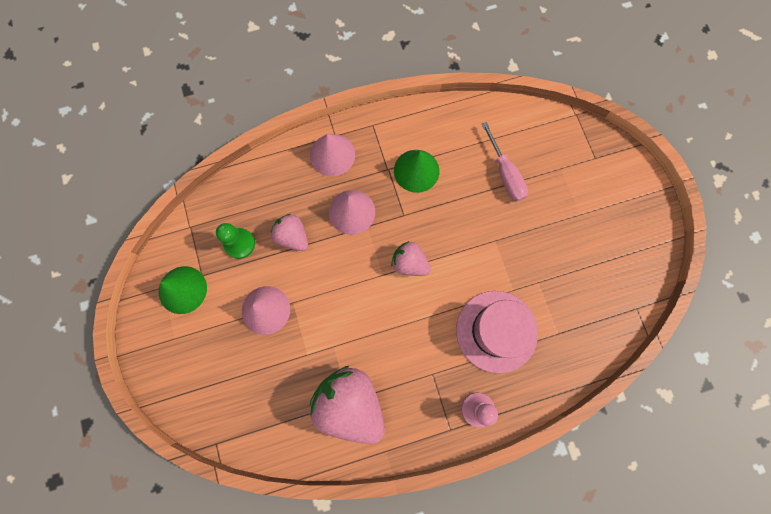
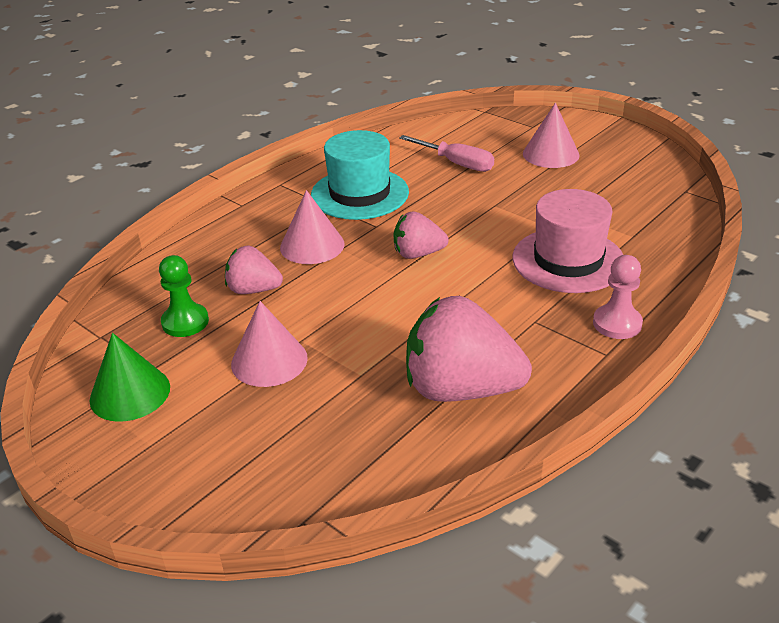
camera: 30 degrees left, 40 degrees down
(332, 155) = (250, 217): pink cone -> pink cone (550, 154)
(416, 170) = (359, 194): green cone -> turquoise hat

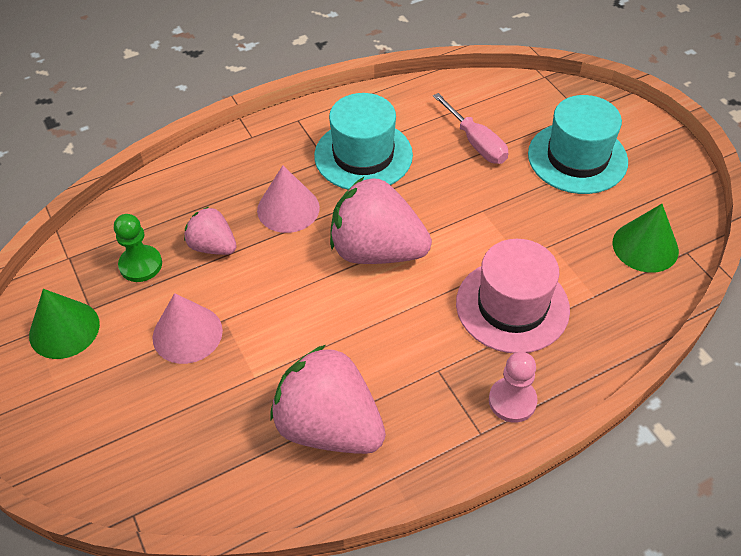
camera: 20 degrees right, 15 degrees up
(418, 254) = (376, 251): pink strawberry -> pink strawberry, size x1.84
(550, 154) = (577, 158): pink cone -> turquoise hat
(649, 195) = (645, 246): none -> green cone

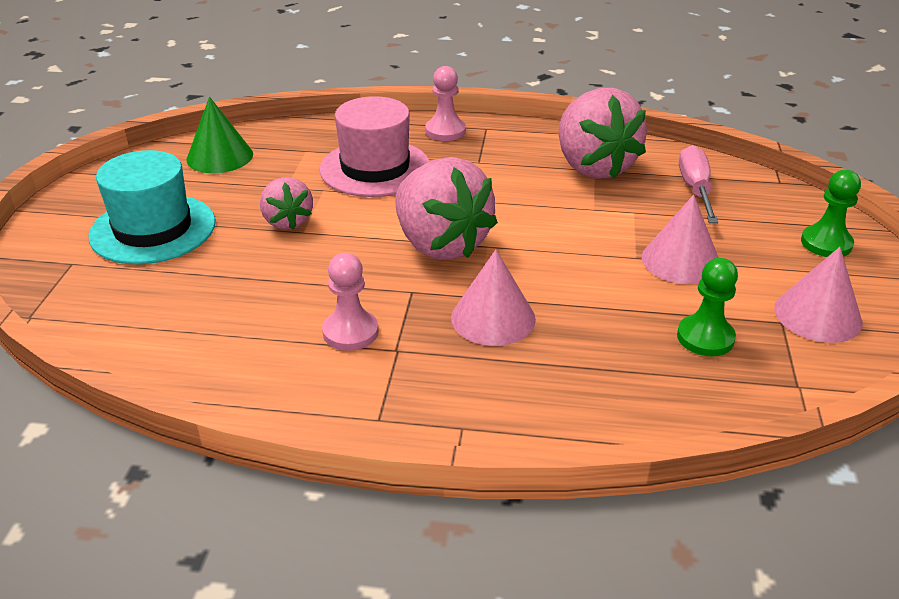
camera: 145 degrees left, 15 degrees down
(64, 329) = (818, 315): green cone -> pink cone
(69, 427) = (826, 243): none -> green pawn
(213, 246) = (608, 319): pink strawberry -> pink strawberry (287, 221)
(363, 155) = (350, 332): turquoise hat -> pink pawn
(475, 142) = (217, 286): pink screwdriver -> pink screwdriver (695, 189)

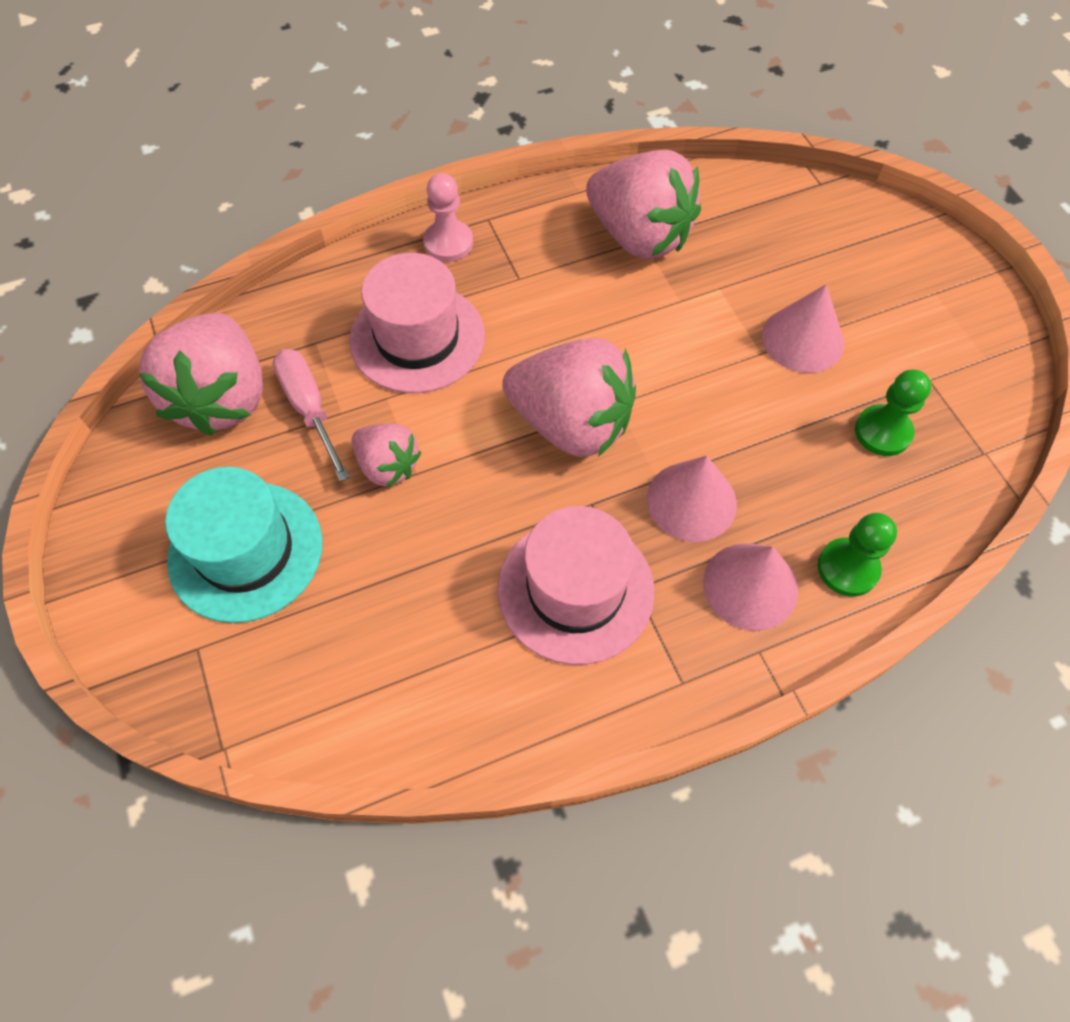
camera: 30 degrees left, 25 degrees up
(220, 156) = (222, 398): green cone -> pink strawberry
(350, 332) = (575, 589): pink pawn -> pink hat
(695, 189) = (754, 229): pink screwdriver -> pink screwdriver (310, 409)
(818, 315) = (952, 357): pink cone -> pink cone (750, 586)
(826, 243) = (907, 256): green pawn -> green pawn (847, 568)

